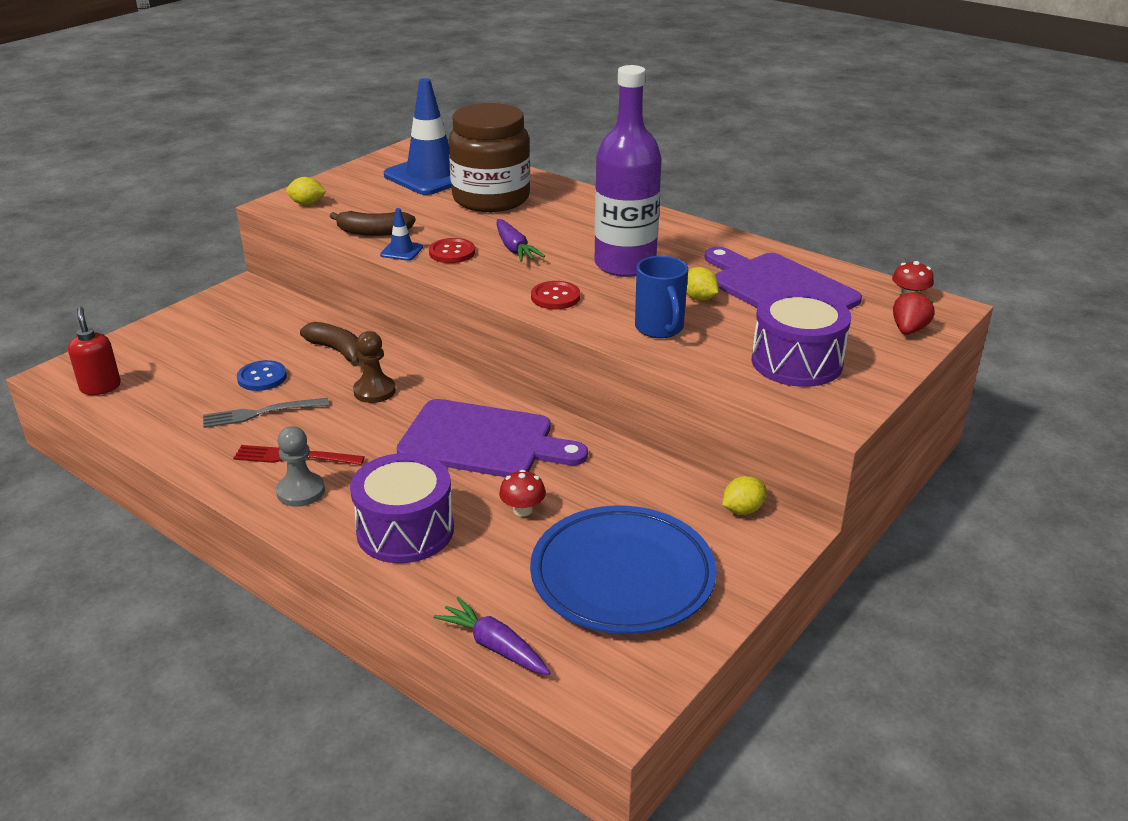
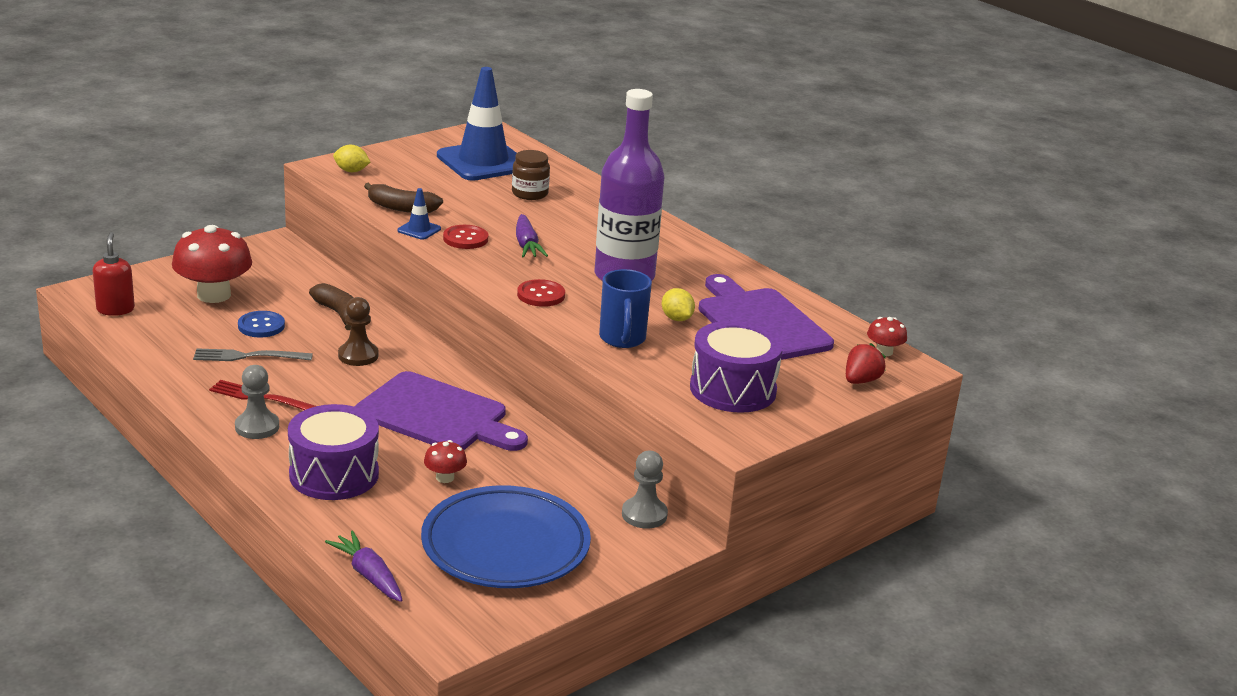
camera: 10 degrees right, 5 degrees down
(200, 353) = (214, 295): none -> red mushroom
(491, 198) = (530, 193): brown jar -> brown jar, size x0.47
(742, 510) = (644, 515): yellow lemon -> grey pawn

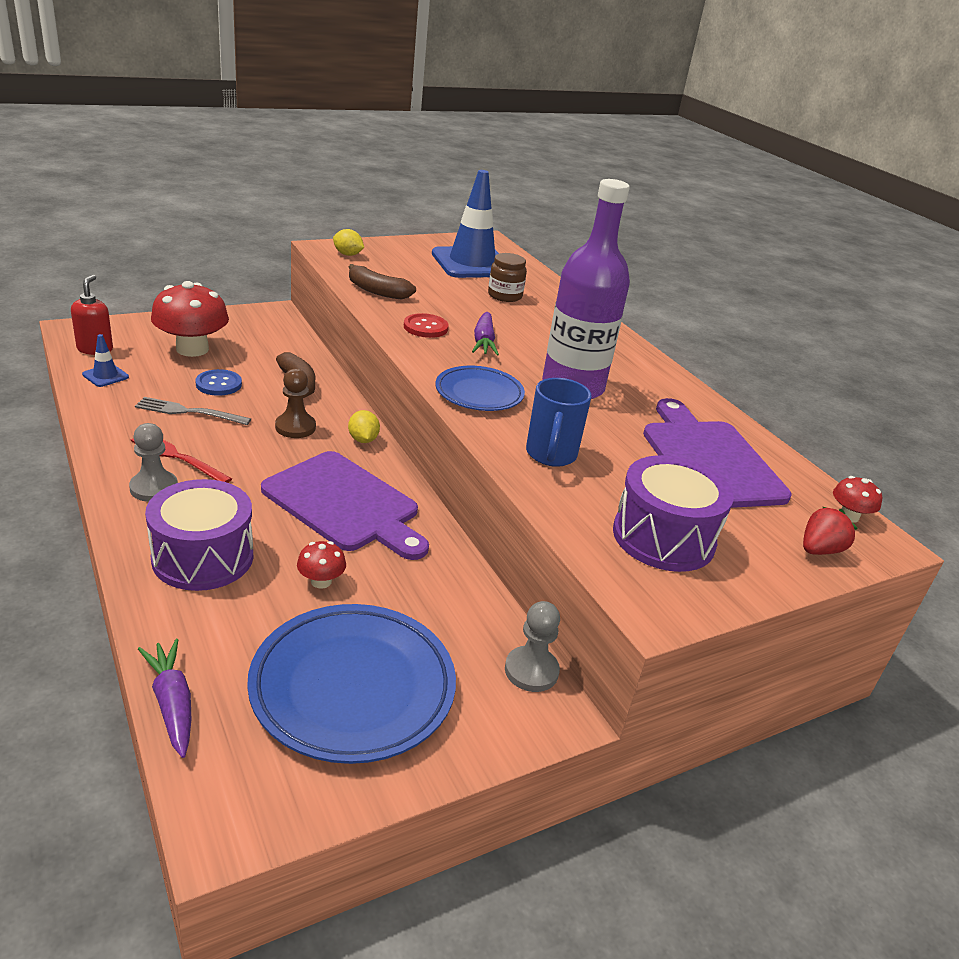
camera: 10 degrees right, 5 degrees up
(419, 230) = (384, 313): blue traffic cone -> blue traffic cone (105, 376)
(541, 295) = (479, 393): red button -> blue plate
(676, 318) = (617, 441): yellow lemon -> yellow lemon (363, 440)

